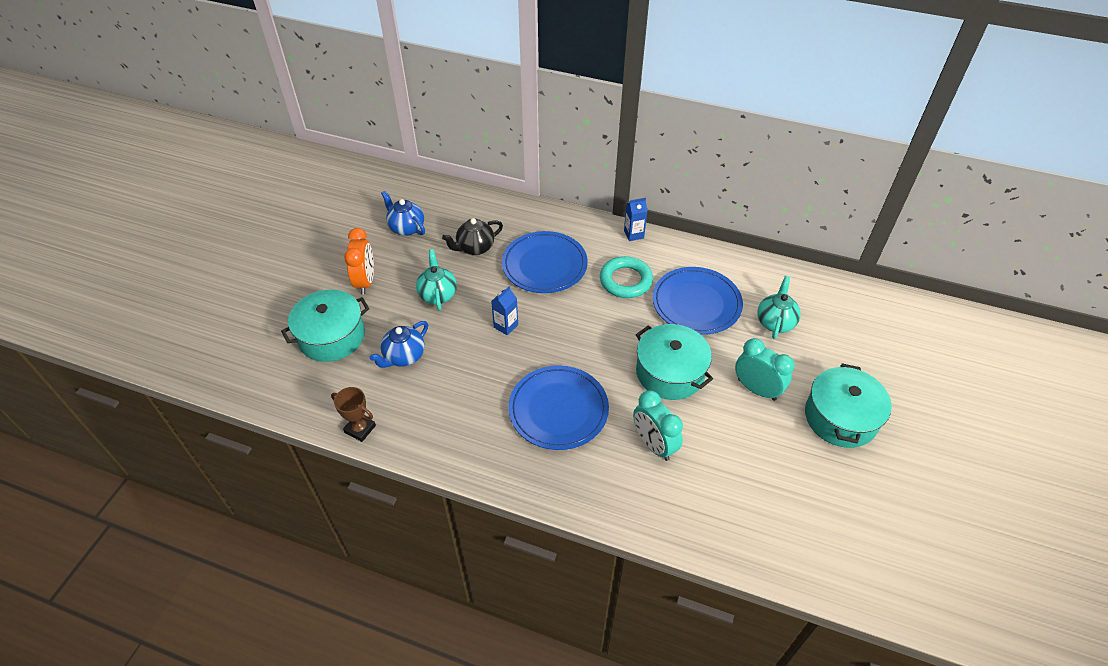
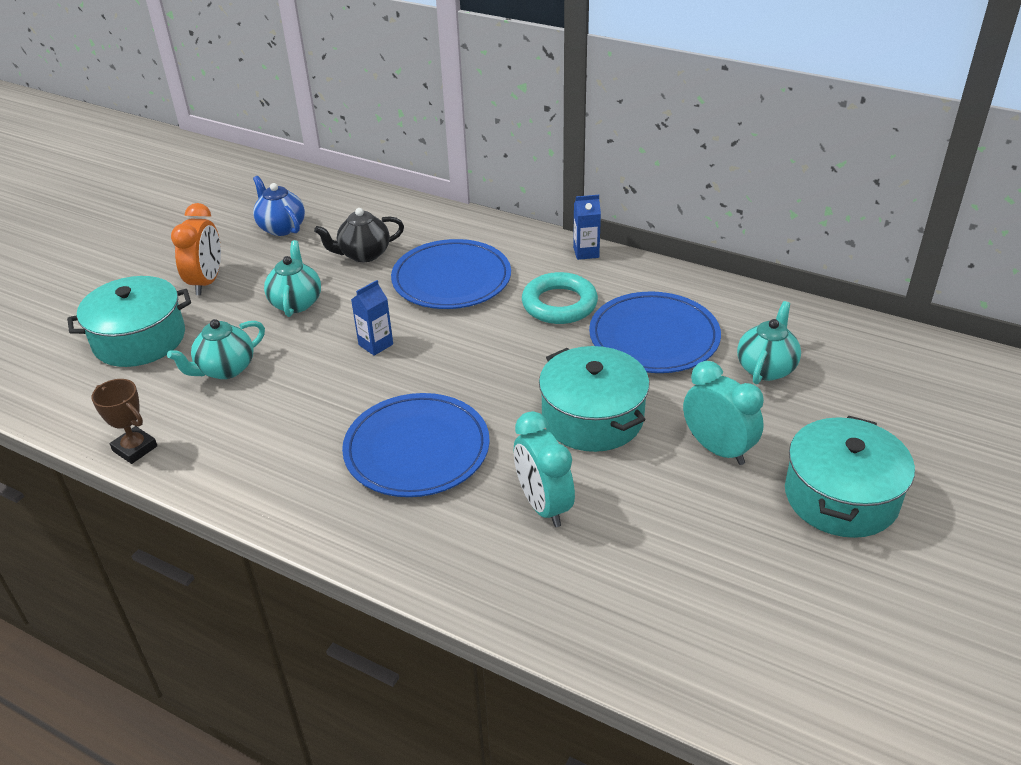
camera: 10 degrees right, 10 degrees down
(404, 356) = (225, 369): blue teapot -> turquoise teapot

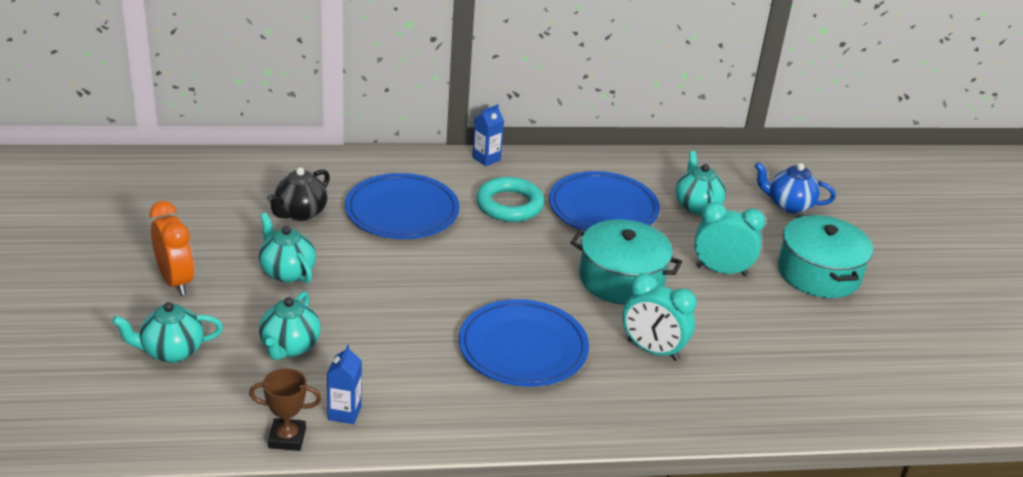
camera: 40 degrees left, 5 degrees down
(139, 339) = (171, 351): turquoise pot -> turquoise teapot
(281, 227) = (190, 212): blue teapot -> blue teapot (789, 205)
(375, 344) = (399, 283): blue carton -> blue carton (344, 413)

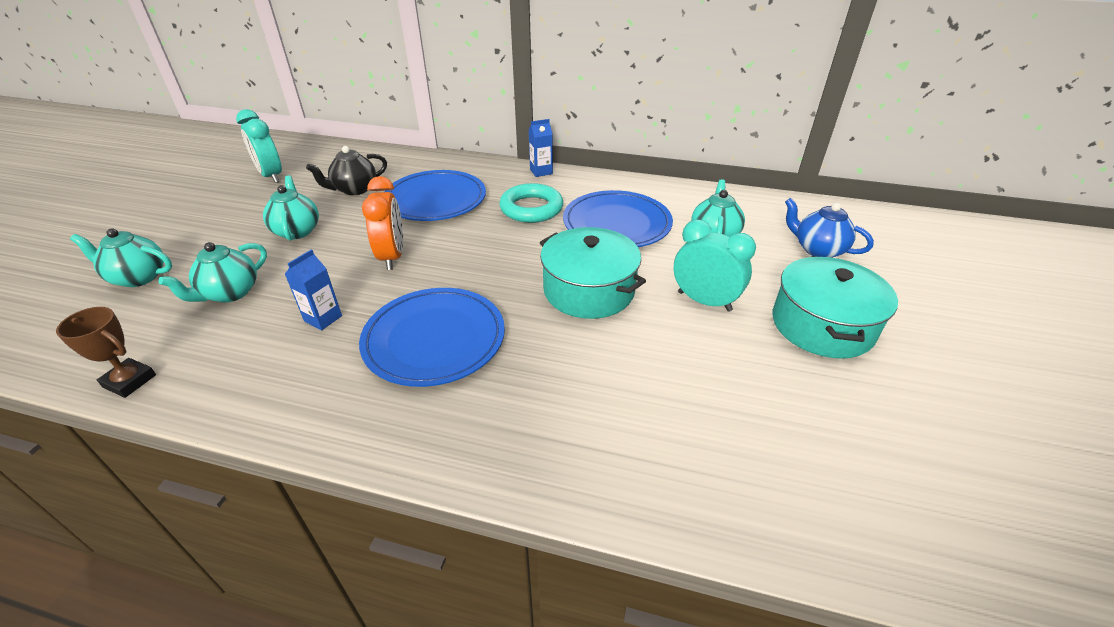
camera: 25 degrees right, 5 degrees up
(175, 281) = (208, 223): orange clock -> orange clock (392, 257)
(344, 413) = (206, 367): blue carton -> blue carton (323, 318)
(652, 350) = (570, 373): turquoise clock -> turquoise clock (271, 176)

